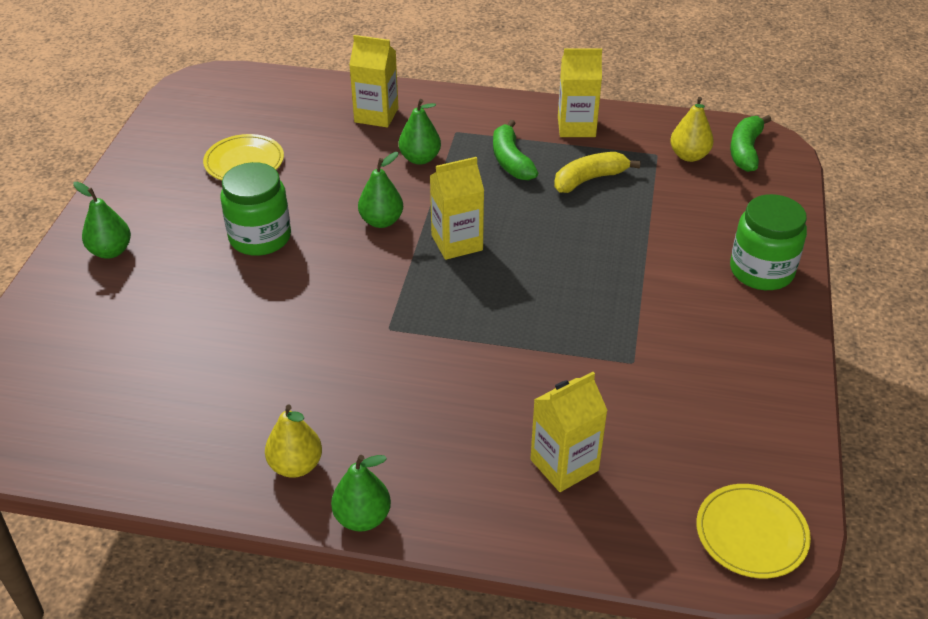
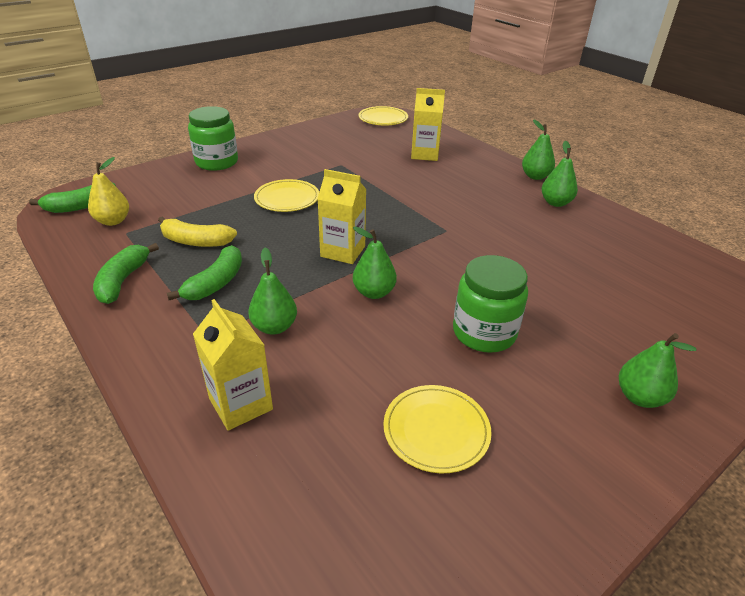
camera: 140 degrees left, 5 degrees down
(296, 465) = (555, 203): yellow pear -> green pear
(576, 127) = (123, 280): yellow carton -> green banana
(601, 269) = (287, 198): none -> yellow plate

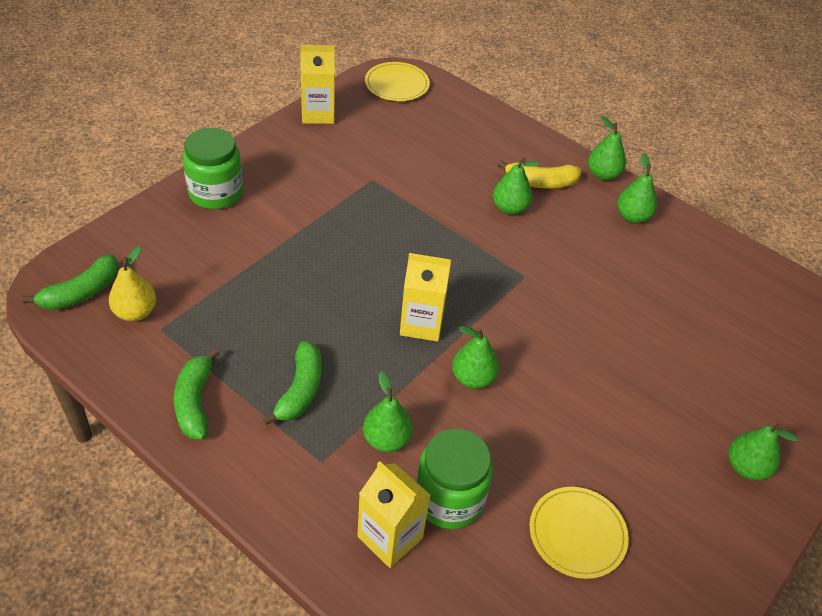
camera: 15 degrees left, 10 degrees up
(196, 241) = (250, 332): yellow banana -> yellow banana (540, 183)
(287, 198) = (328, 247): yellow plate -> none
(425, 154) = (467, 149): yellow carton -> yellow carton (318, 114)
(448, 189) = (510, 208): none -> green pear
(484, 332) = (595, 414): green jar -> green jar (449, 499)

